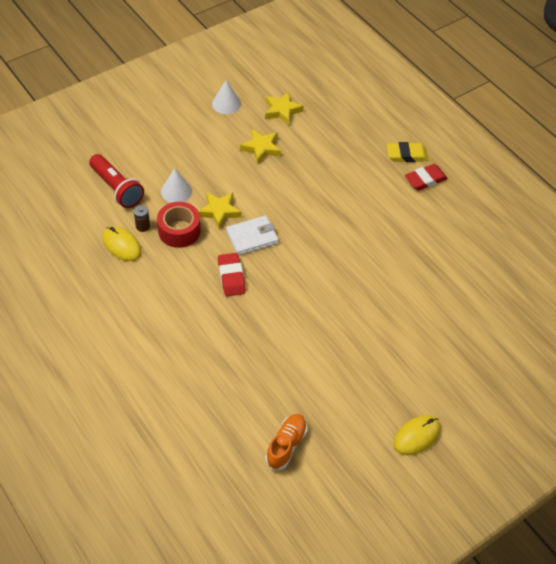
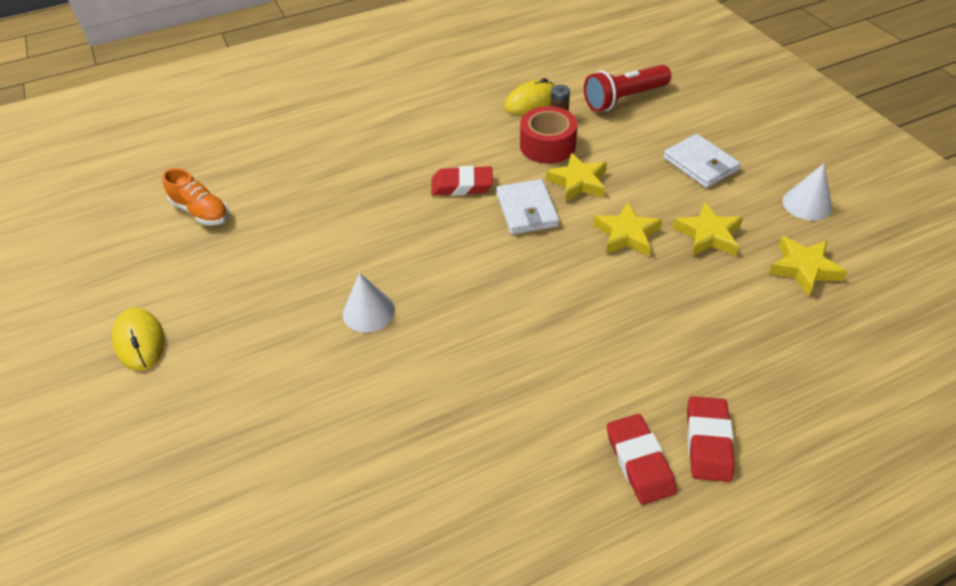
camera: 105 degrees right, 5 degrees down
(176, 191) = (617, 146): white cone -> white cone (368, 311)
(192, 149) = (700, 164): none -> white wallet
(267, 186) = (626, 234): none -> yellow star
(406, 155) = (708, 442): yellow eraser -> red eraser

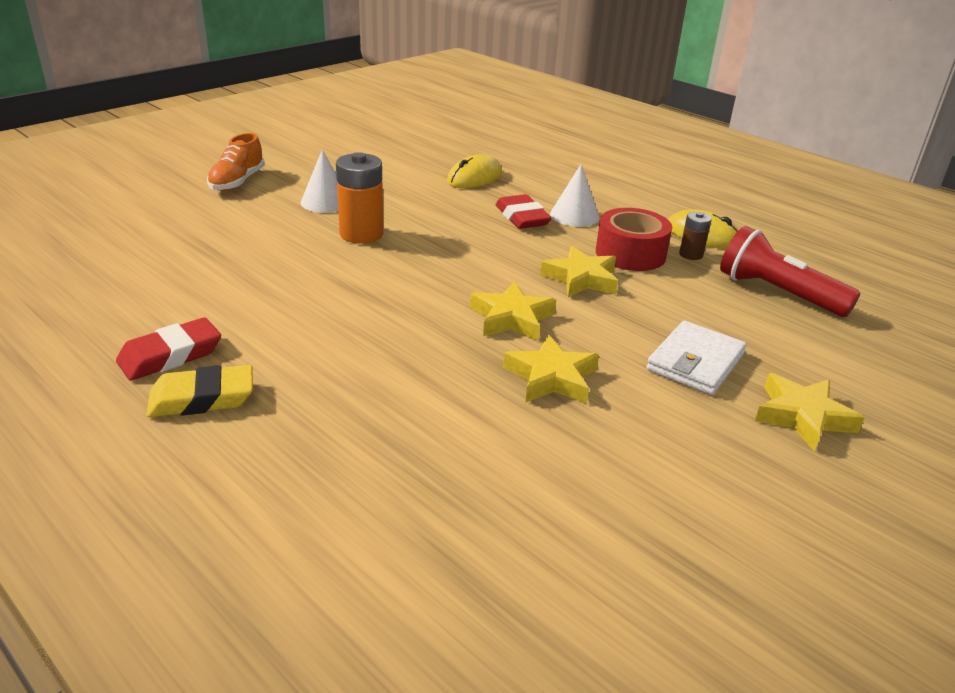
camera: 65 degrees right, 15 degrees down
(140, 341) = (264, 133): yellow mouse -> yellow mouse (474, 177)
(201, 212) = (408, 126): orange shoe -> orange shoe (237, 182)
(453, 296) = (361, 234): none -> orange battery
(527, 210) = (510, 255): white wallet -> none
(708, 442) = (202, 398): red eraser -> yellow eraser
(803, 269) = (535, 467): yellow star -> yellow star (802, 416)
(807, 204) = (688, 467): white cone -> white cone (574, 215)

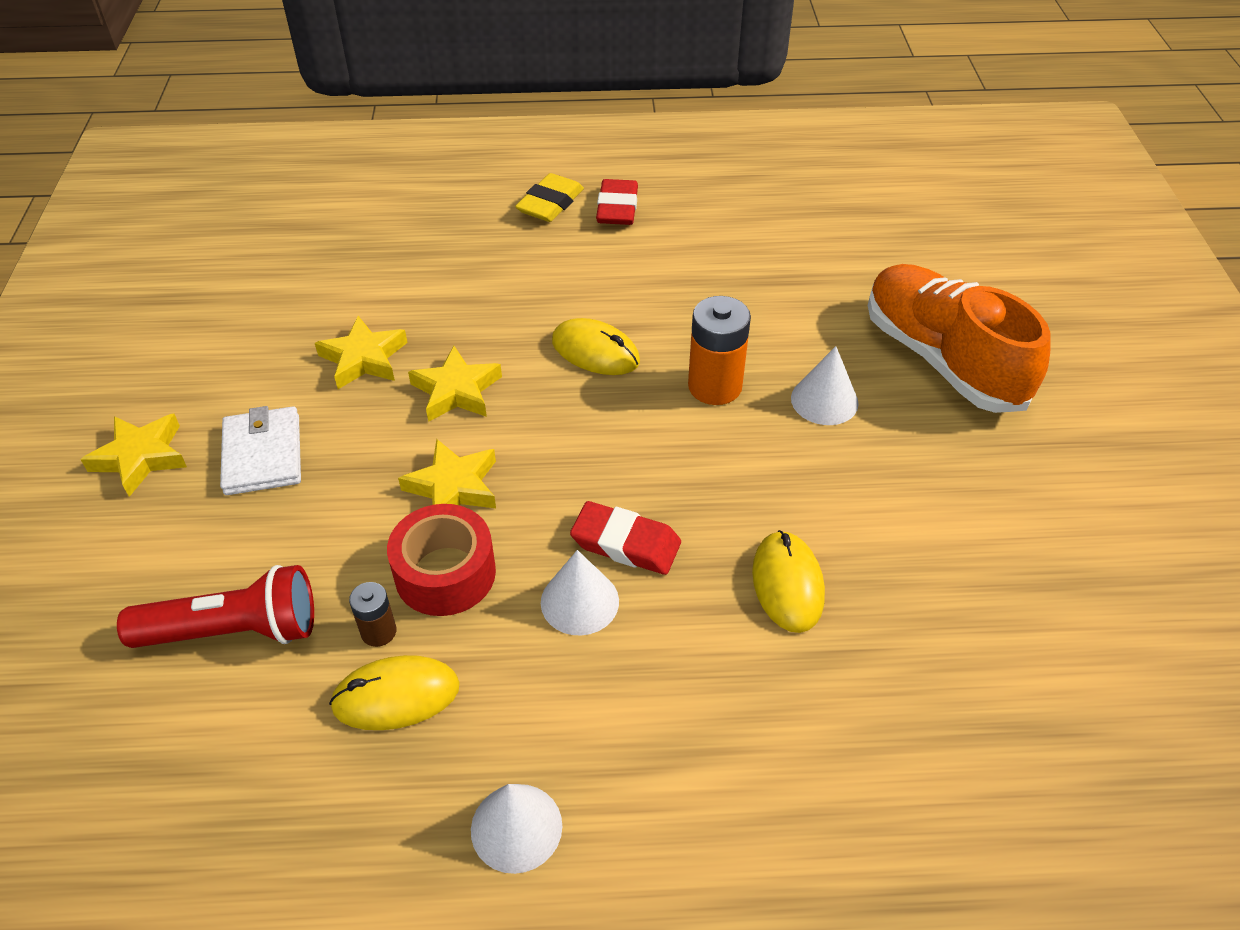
camera: 135 degrees right, 15 degrees up
(237, 182) = (942, 359): orange shoe -> orange shoe, size x1.87
(389, 284) = (595, 351): none -> yellow mouse
(684, 190) = (516, 827): none -> white cone

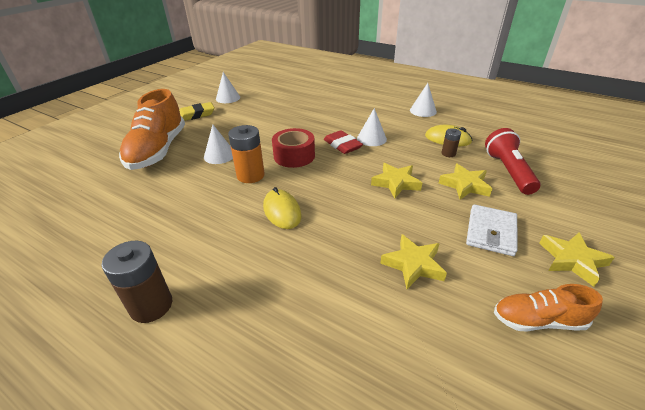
camera: 145 degrees left, 10 degrees down
(201, 358) = (538, 320): none -> orange shoe
(235, 630) = (508, 171): red flashlight -> red flashlight turned 60 degrees clockwise
(445, 573) = (415, 159): red tape -> red tape (294, 156)
(456, 391) = (368, 222): yellow star -> yellow star (465, 185)
(550, 203) = (186, 341): yellow eraser -> yellow eraser (196, 115)
(617, 208) = (151, 305): red eraser -> brown battery
(787, 584) = (303, 122): yellow mouse -> none
(1095, 589) = (228, 98): none -> white cone

